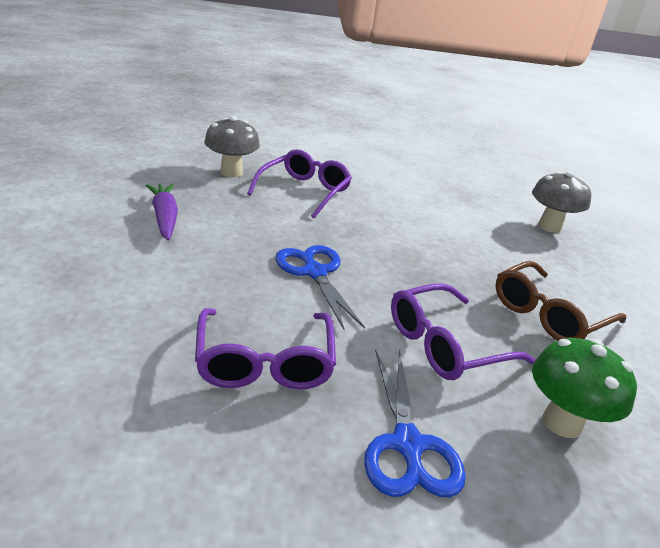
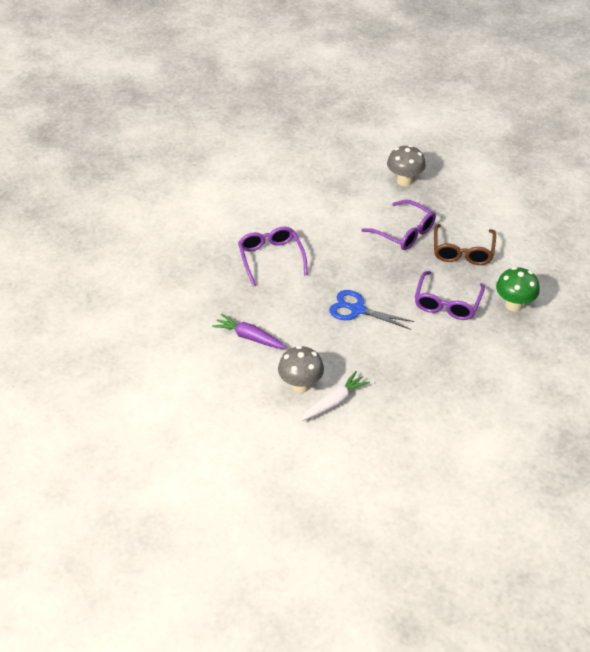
camera: 40 degrees left, 15 degrees up
(110, 324) = (334, 402): none -> white carrot
(231, 172) = (215, 276): grey mushroom -> grey mushroom (300, 385)
(265, 362) = (405, 367): purple glasses -> purple glasses (404, 232)
(408, 445) = (482, 355): blue scissors -> none

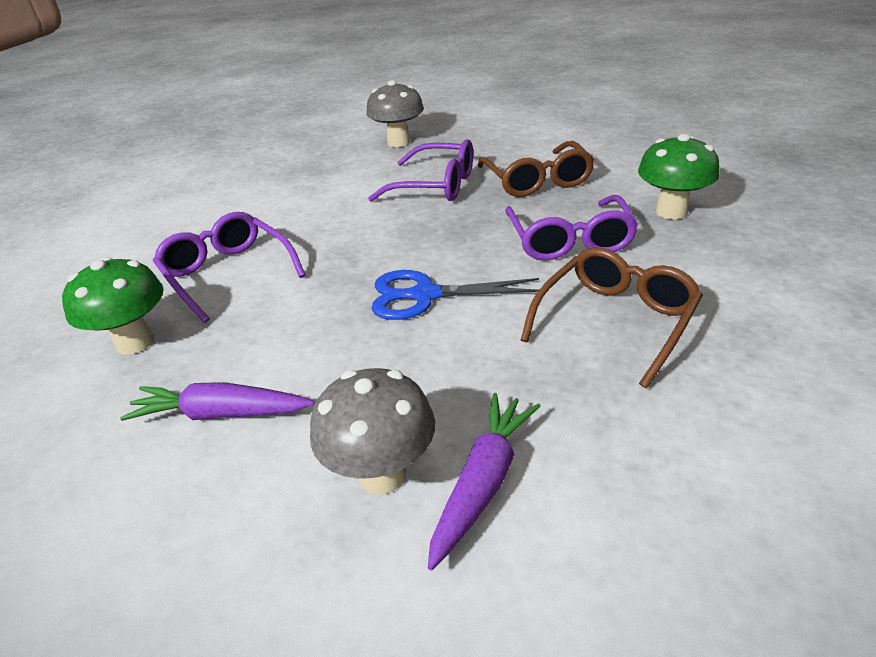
camera: 20 degrees left, 10 degrees down
(221, 285) = (135, 342): none -> green mushroom
(334, 402) = (483, 482): white carrot -> purple carrot
(432, 357) = (616, 321): none -> brown glasses

